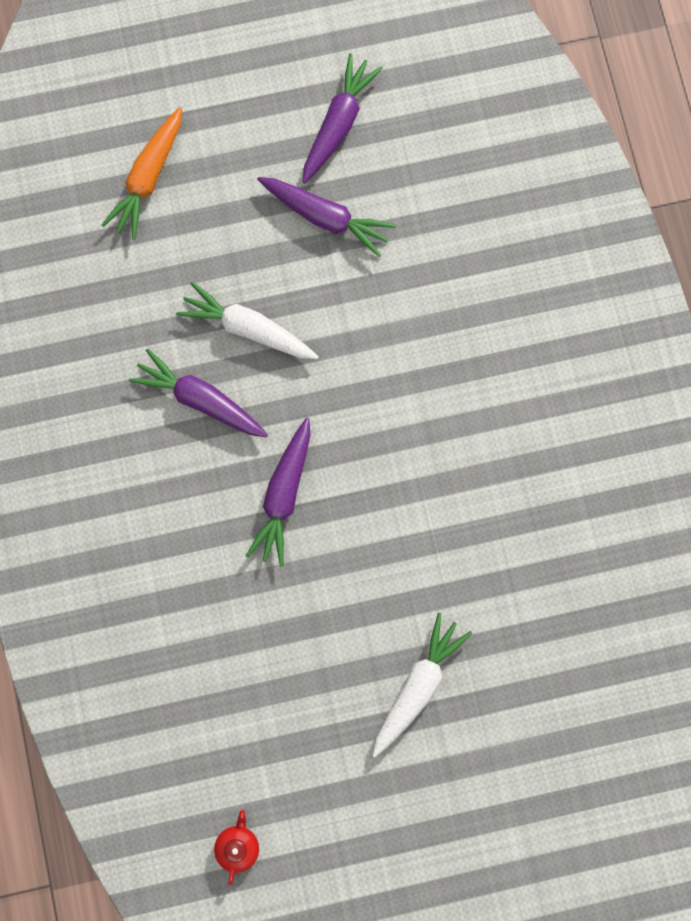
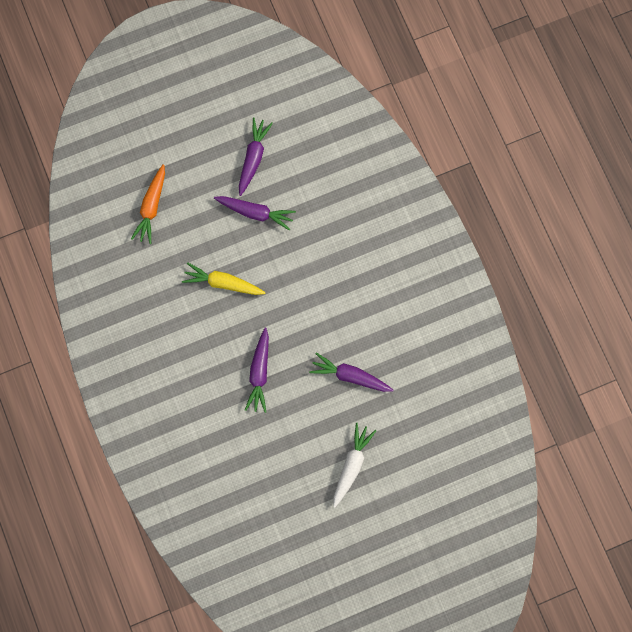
camera: 10 degrees left, 0 degrees up
(200, 400) = (203, 327): purple carrot -> purple carrot (350, 376)
(237, 846) = (268, 569): red teapot -> none
(248, 328) = (223, 283): white carrot -> yellow carrot

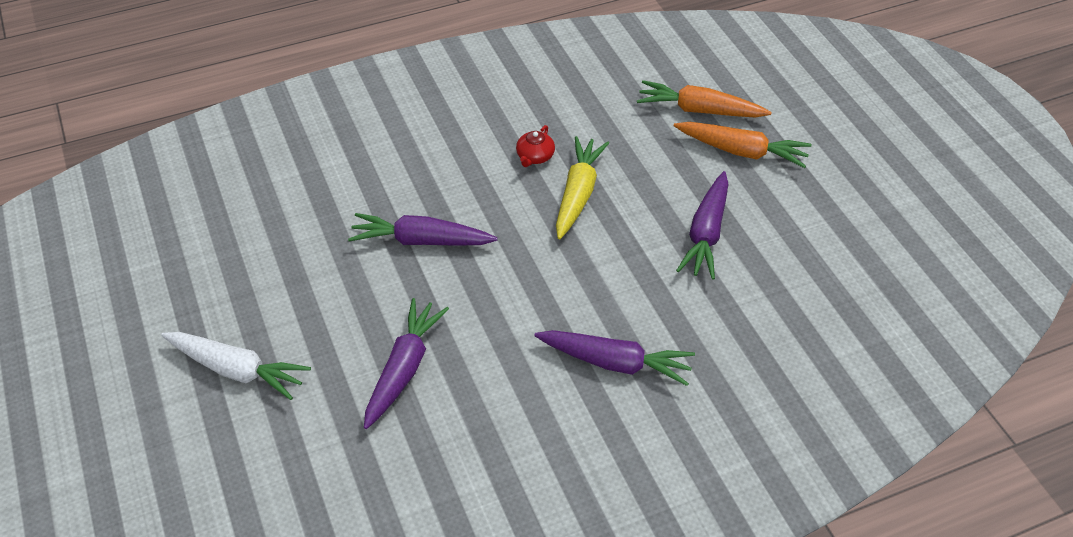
camera: 90 degrees right, 30 degrees down
(189, 185) = (742, 151): none -> orange carrot
(191, 308) = (535, 156): none -> red teapot
(253, 158) = (806, 230): purple carrot -> purple carrot (615, 363)

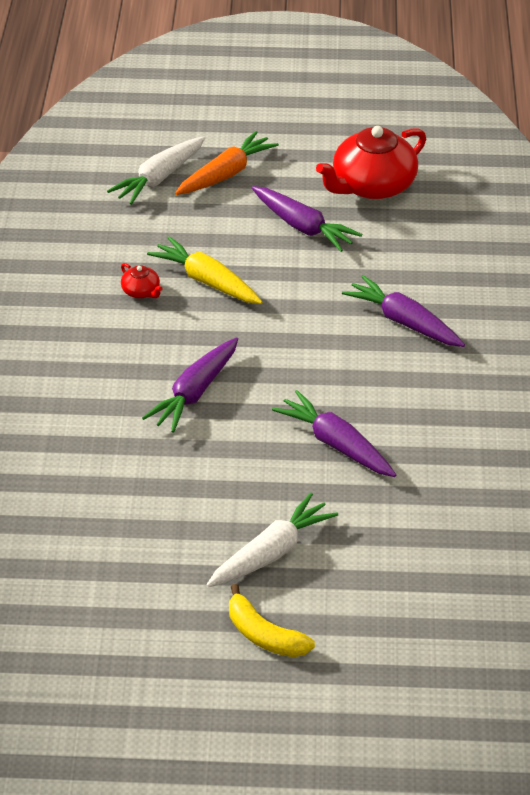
camera: 65 degrees left, 5 degrees down
(130, 402) = (264, 635): none -> yellow banana
(615, 363) = (403, 322): purple carrot -> purple carrot turned 90 degrees counterclockwise
(699, 110) = (159, 178): orange carrot -> white carrot
(813, 264) = (372, 185): none -> red teapot

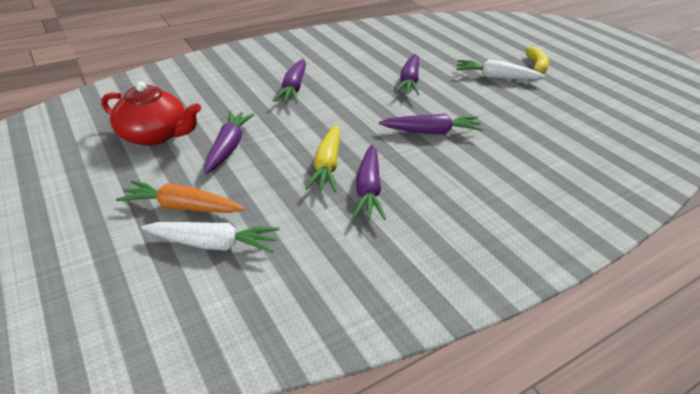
camera: 125 degrees left, 5 degrees down
(141, 291) = (368, 190): red teapot -> purple carrot

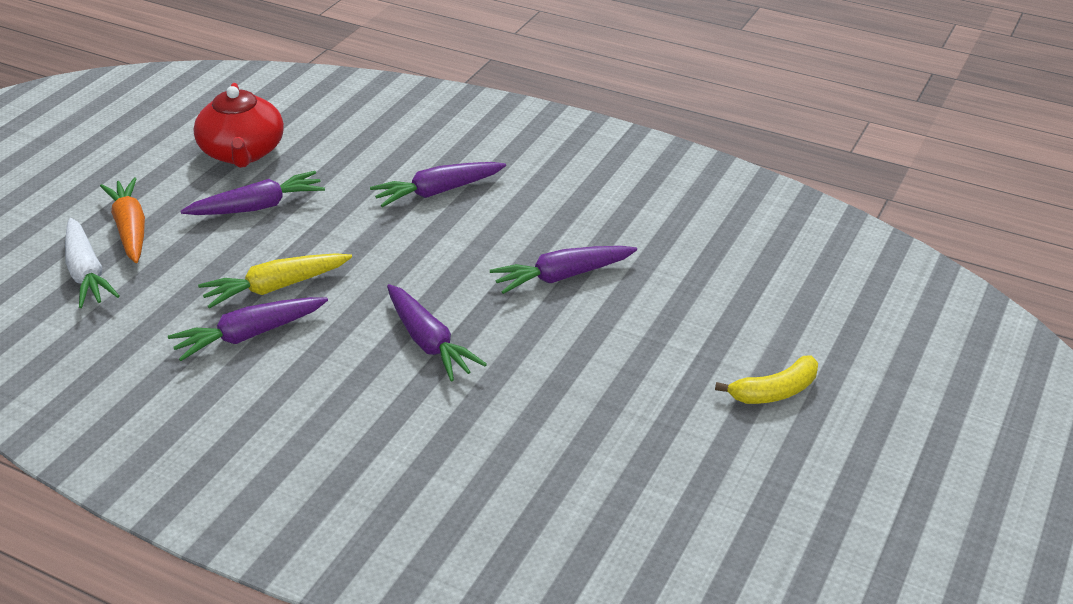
camera: 60 degrees right, 0 degrees up
(495, 77) = (674, 356): white carrot -> none

